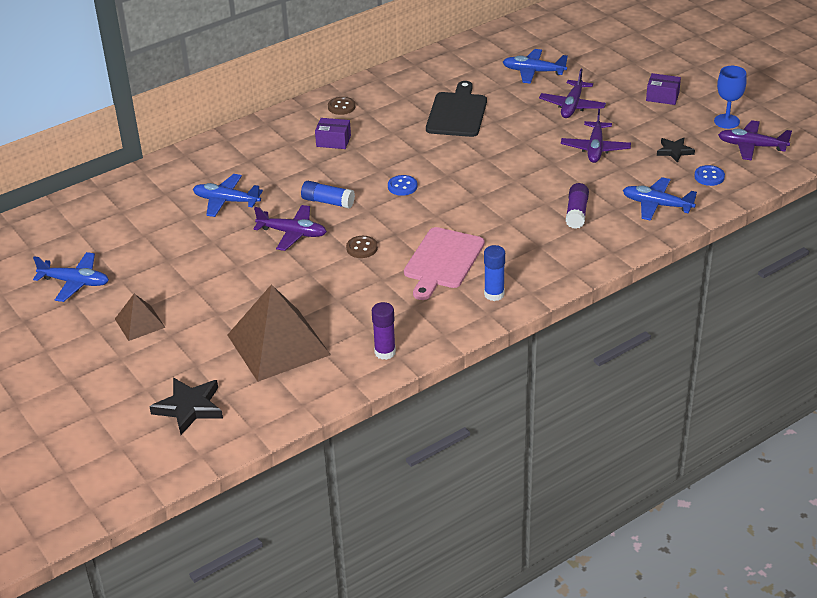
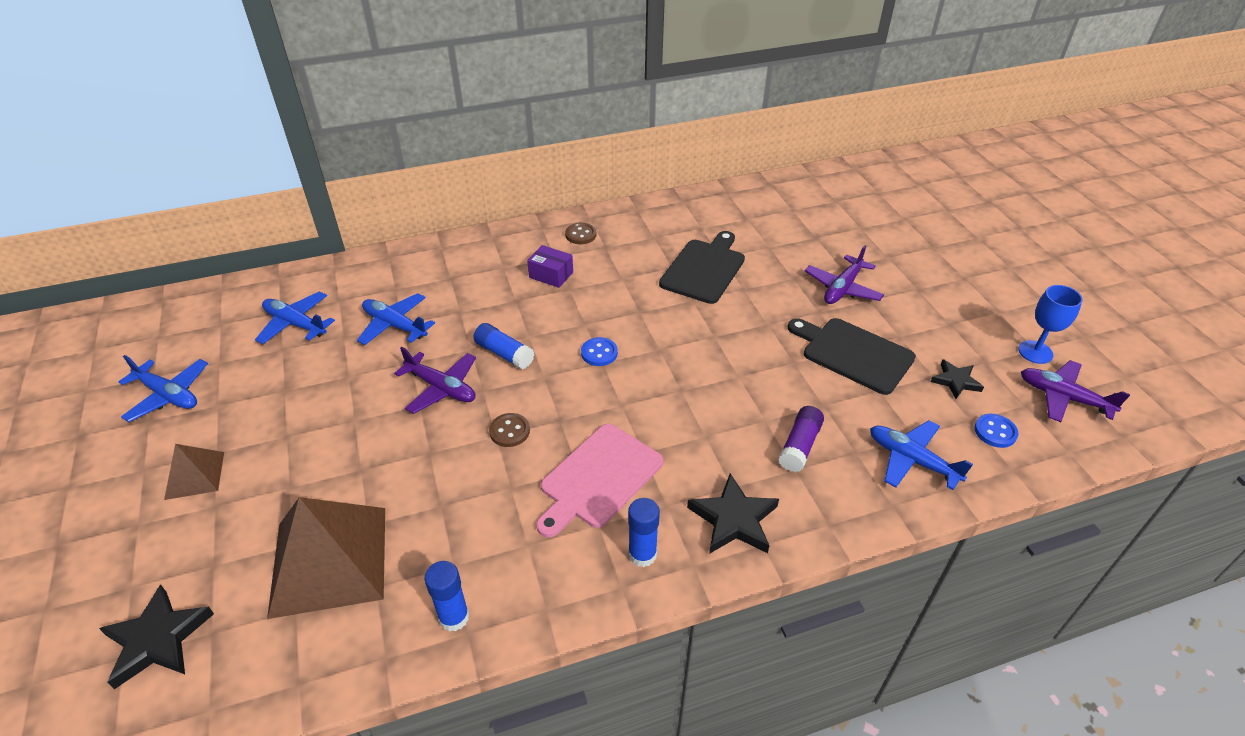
camera: 15 degrees right, 5 degrees up
(385, 352) = (454, 617): purple glue stick -> blue glue stick
(533, 72) = (811, 235): blue plane -> blue plane (295, 324)
(547, 263) = (733, 519): none -> black star
(595, 148) = (853, 353): purple plane -> black cutting board
(662, 97) = (958, 299): purple box -> none

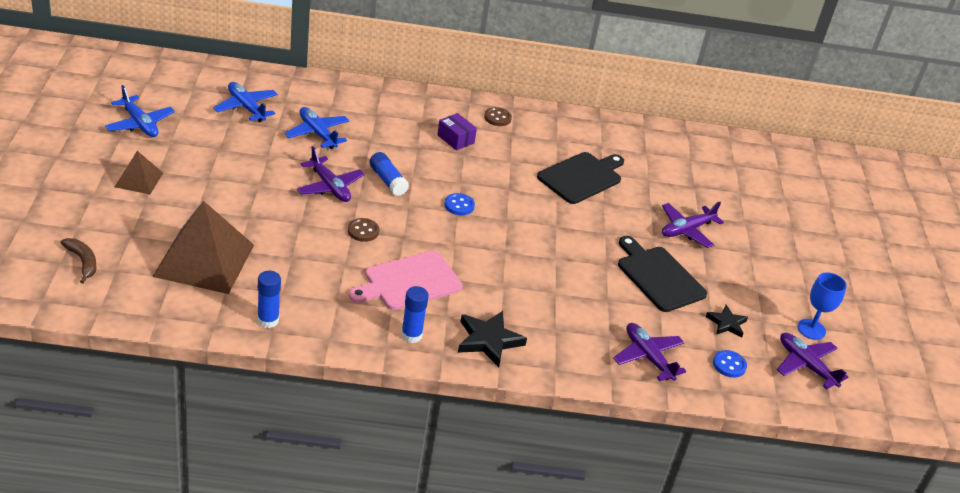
camera: 15 degrees right, 5 degrees down
(157, 639) = (83, 262): black star -> brown banana
(799, 446) = (569, 317): purple glue stick -> none
(912, 460) = (648, 357): blue plane -> purple plane

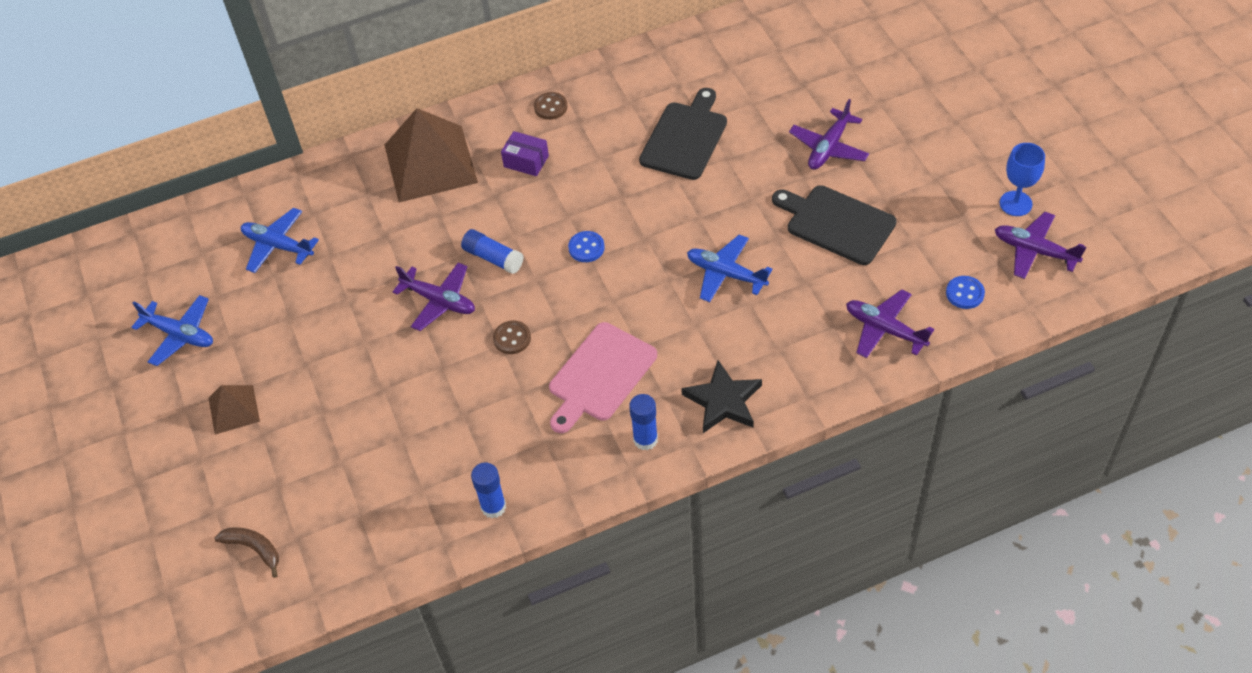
camera: 15 degrees left, 15 degrees up
(204, 260) = (377, 472): brown pyramid -> brown pyramid (430, 163)
(317, 133) = (378, 237): blue plane -> blue plane (726, 274)
(726, 323) = (934, 244): black star -> none

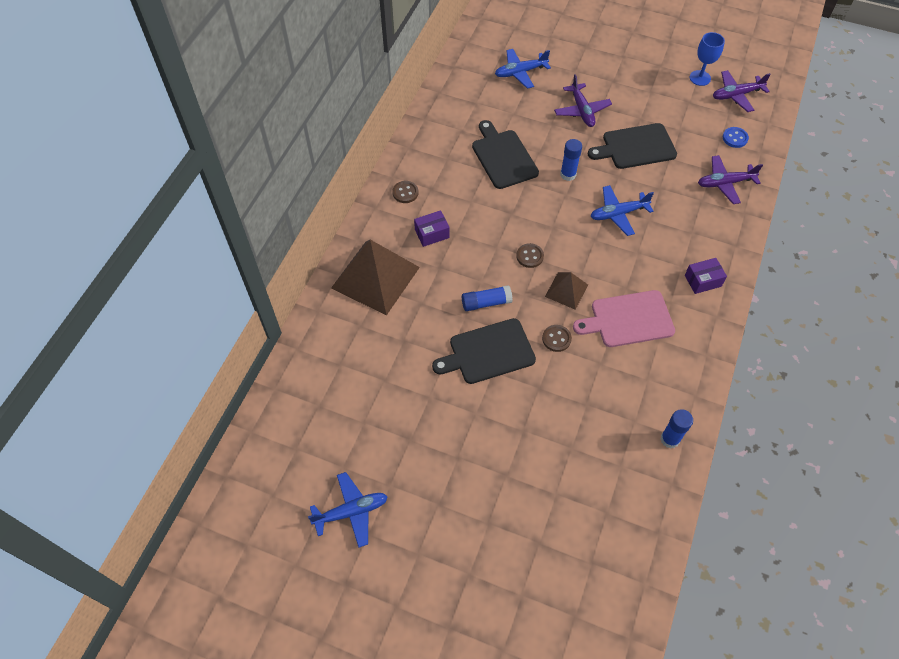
camera: 50 degrees left, 5 degrees up
(234, 409) = (450, 524): brown pyramid -> brown pyramid (566, 290)
(254, 548) = (575, 593): brown banana -> none
(278, 246) = (343, 402): blue plane -> blue plane (520, 72)
(439, 301) = (488, 352): purple plane -> black cutting board
(586, 248) = (529, 256): blue button -> brown button
(600, 375) = (628, 319): pink cutting board -> pink cutting board turned 90 degrees clockwise
(645, 439) = (694, 333): blue glue stick -> blue glue stick (568, 174)
(723, 401) = (702, 280): black star -> purple box

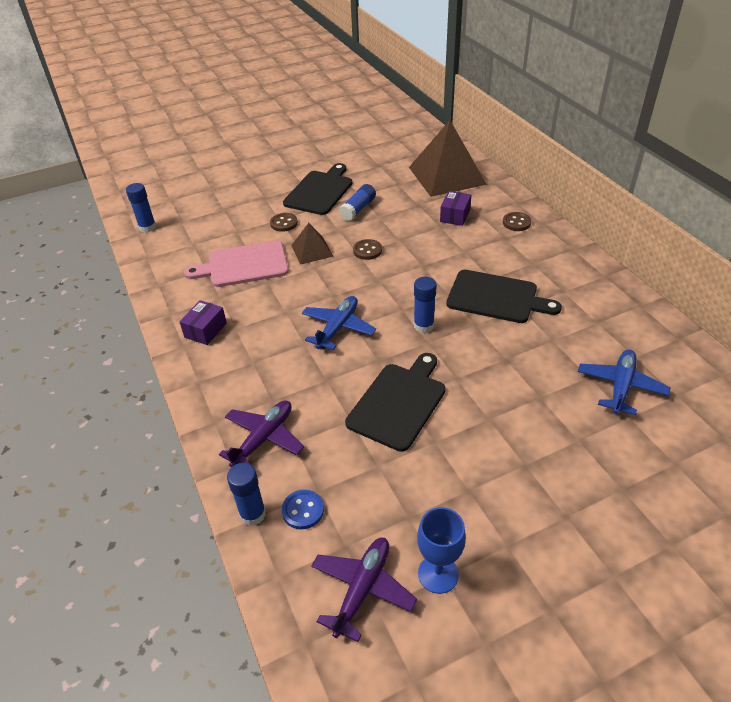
camera: 135 degrees right, 15 degrees down
(351, 512) = (303, 110): blue plane -> none
(581, 110) = (502, 397): purple plane -> none
(628, 319) = (243, 265): pink cutting board -> pink cutting board turned 135 degrees counterclockwise
(760, 154) = (253, 514): none -> blue glue stick

